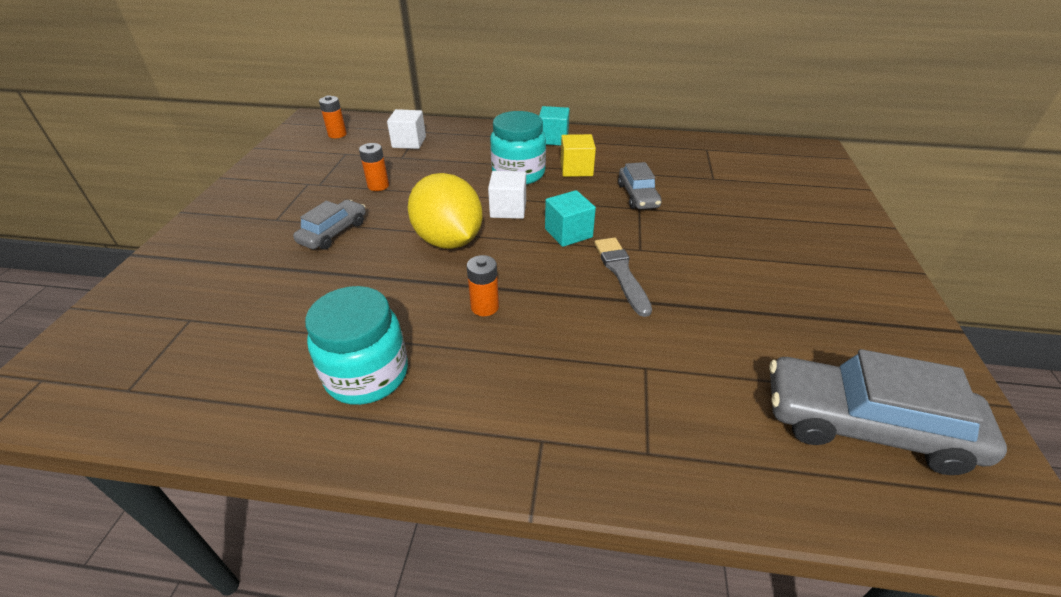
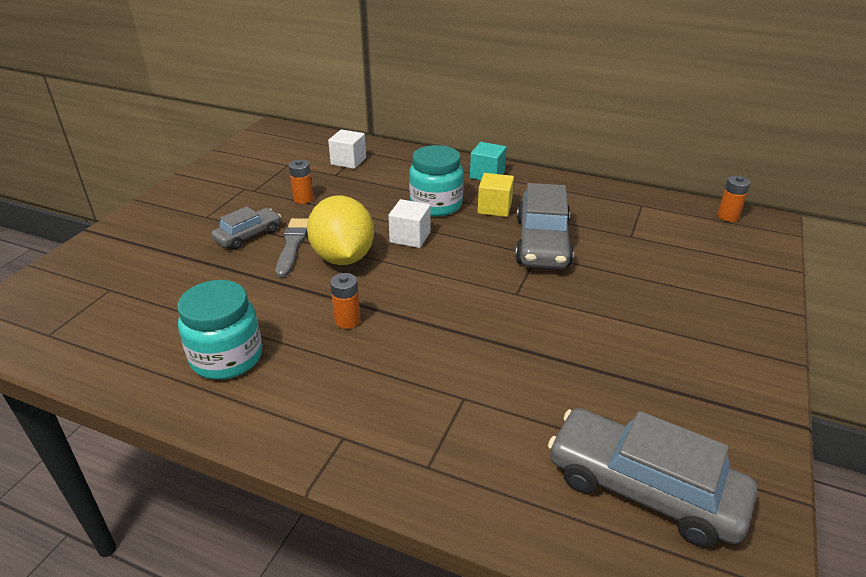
camera: 15 degrees right, 5 degrees down
(337, 134) = (287, 146): orange battery -> orange battery (727, 216)
(568, 233) = (455, 268): turquoise cube -> none
(621, 272) = (486, 312): grey brush -> grey brush (292, 245)
(638, 196) = (542, 242): grey car -> grey car, size x1.78

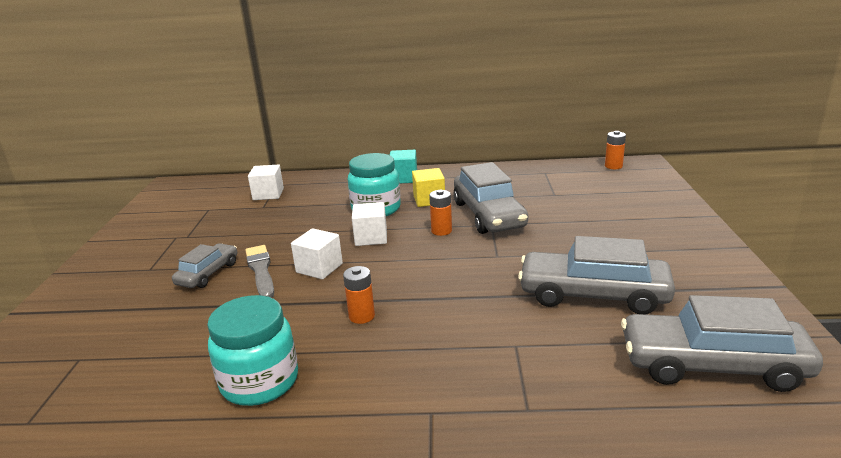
camera: 20 degrees left, 10 degrees down
(303, 199) = (244, 232): orange battery -> orange battery (441, 231)
(343, 257) = (319, 268): yellow lemon -> white cube
(581, 368) = (593, 295): none -> grey car

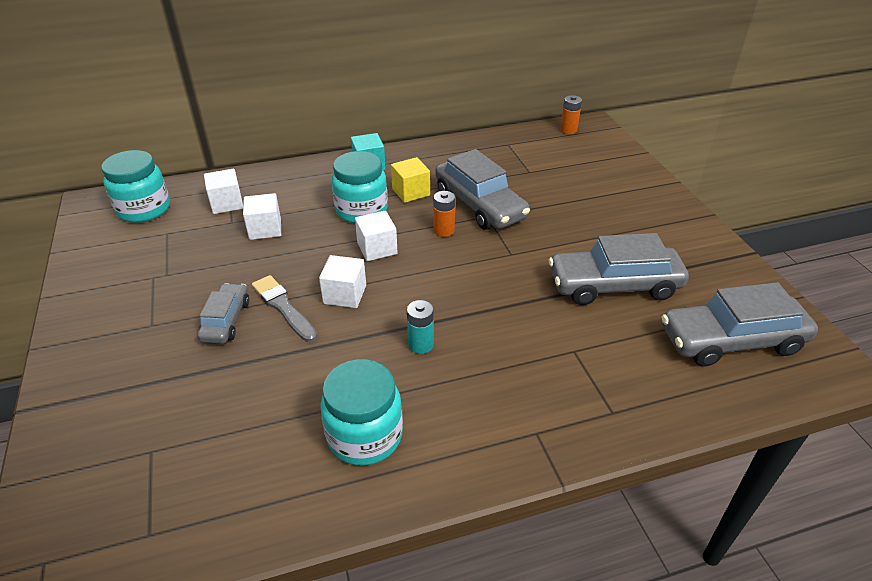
camera: 20 degrees left, 15 degrees up
(203, 192) = (144, 209): none -> turquoise jar
(286, 214) = (265, 229): none -> white cube
(361, 316) = (420, 344): orange battery -> turquoise battery

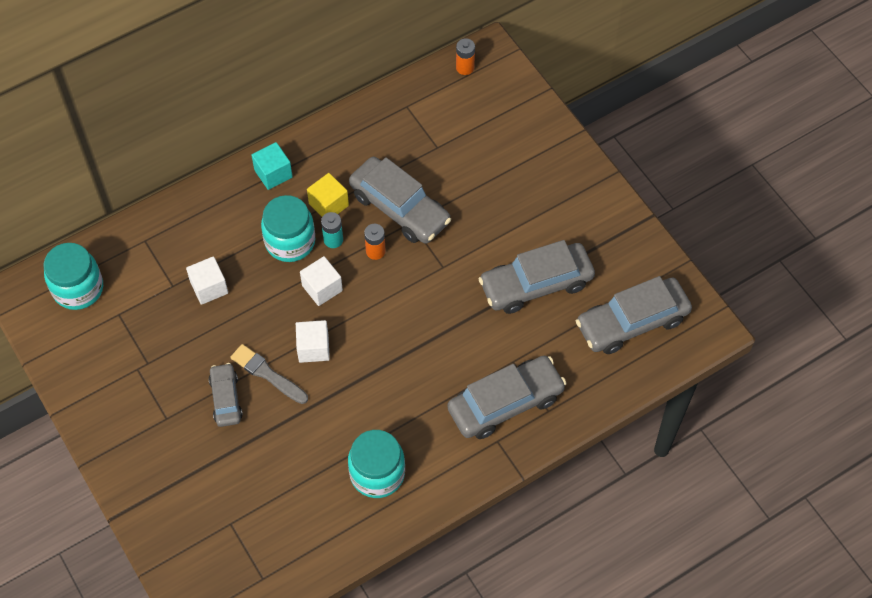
camera: 15 degrees left, 20 degrees up
(227, 203) = (155, 262): white cube -> none
(420, 344) = (393, 384): turquoise battery -> turquoise battery (333, 240)
(556, 392) = (505, 403): none -> grey car

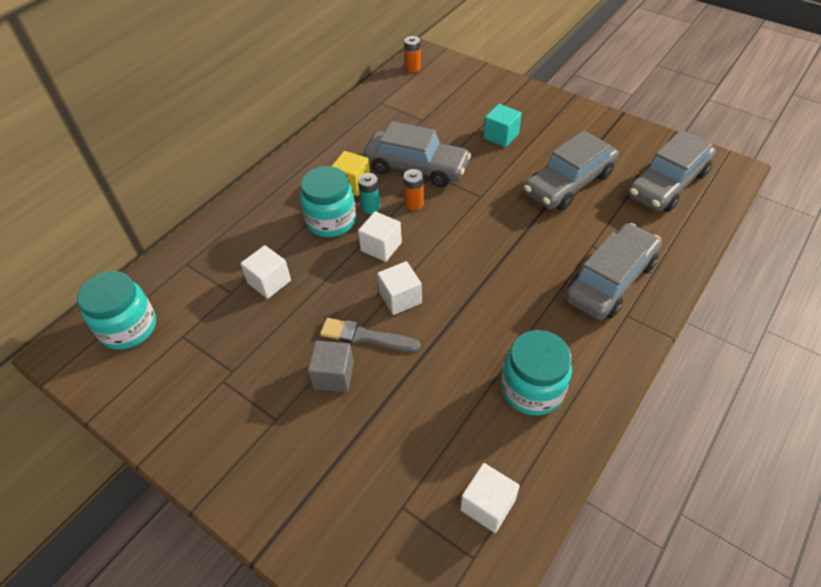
camera: 20 degrees left, 10 degrees down
(226, 399) = (333, 375): grey car -> grey cube
(273, 173) = (290, 177): turquoise cube -> turquoise cube (501, 136)
(292, 547) = (488, 505): none -> white cube

